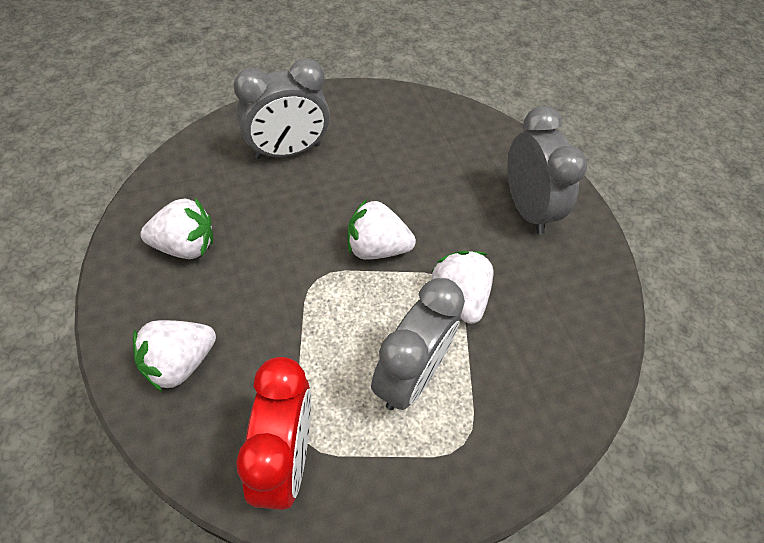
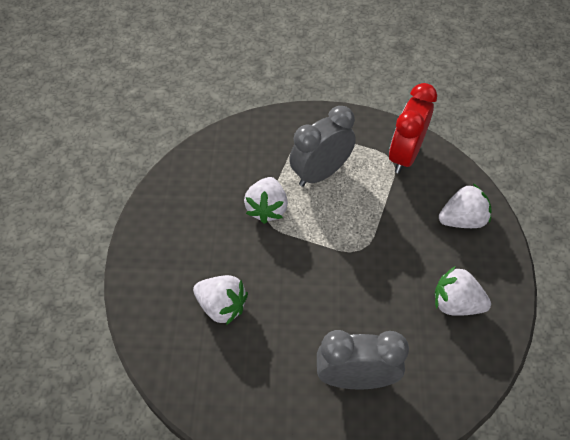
camera: 155 degrees left, 0 degrees up
(376, 248) = (309, 259): white strawberry -> white strawberry (222, 306)
(527, 208) = (176, 258): grey clock -> none

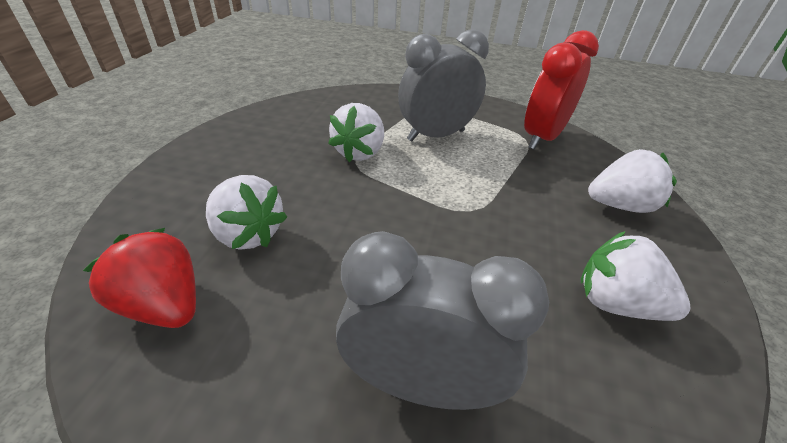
camera: 10 degrees right, 15 degrees down
(200, 367) = (164, 304): none -> red strawberry

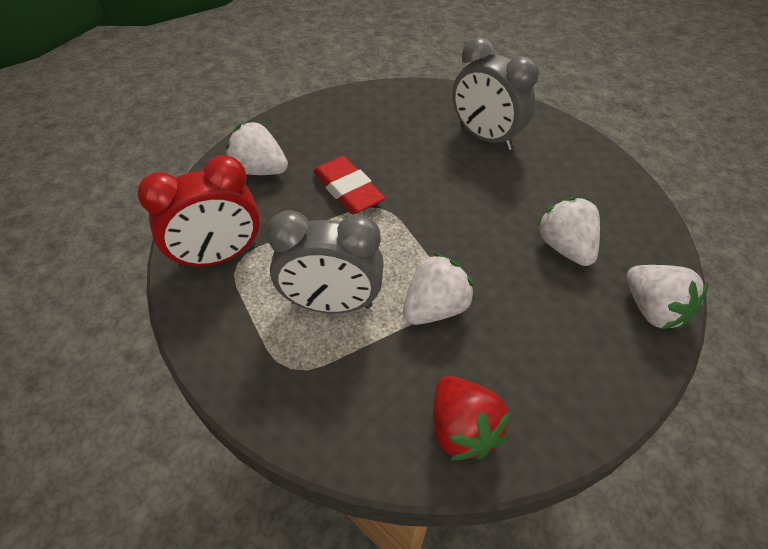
camera: 150 degrees left, 10 degrees up
(164, 304) = (619, 215): red strawberry -> red strawberry (462, 429)
(517, 216) = (348, 190): none -> red eraser
(616, 303) = (351, 128): white strawberry -> white strawberry (652, 310)

